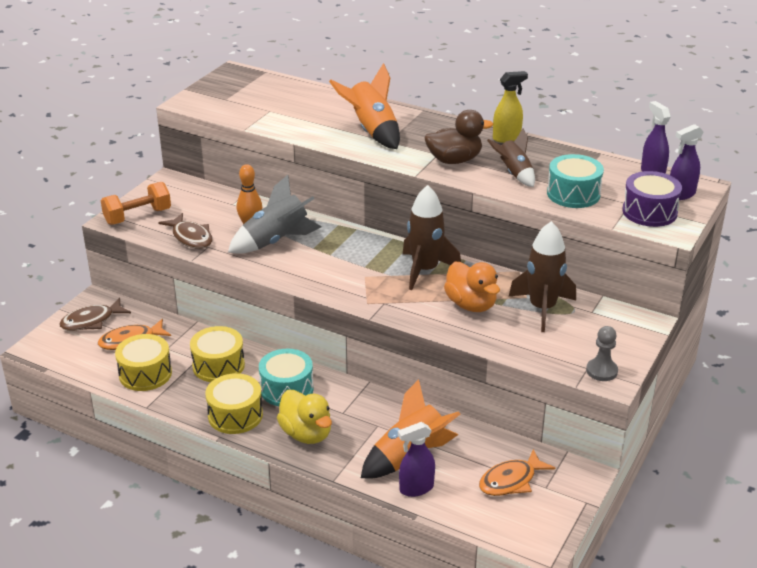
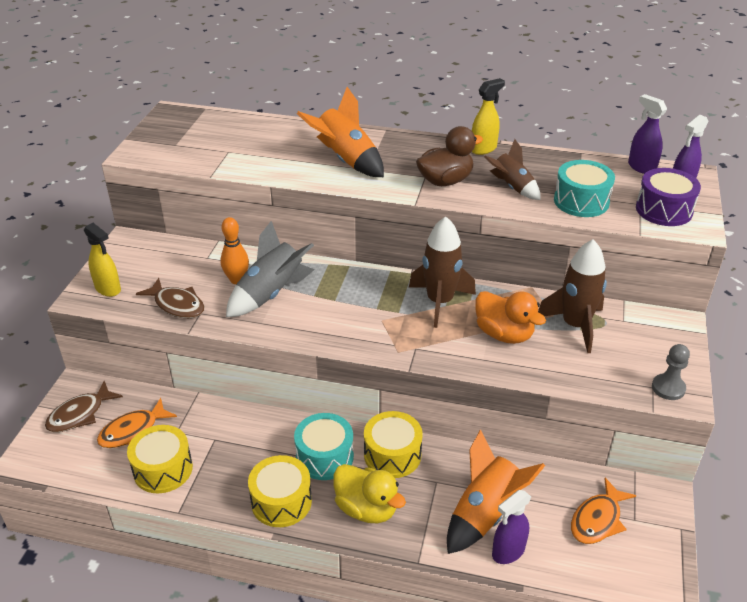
camera: 15 degrees left, 5 degrees up
(138, 216) = (108, 289): orange dumbbell -> yellow spray bottle
(218, 365) = (240, 442): yellow drum -> yellow drum (392, 455)

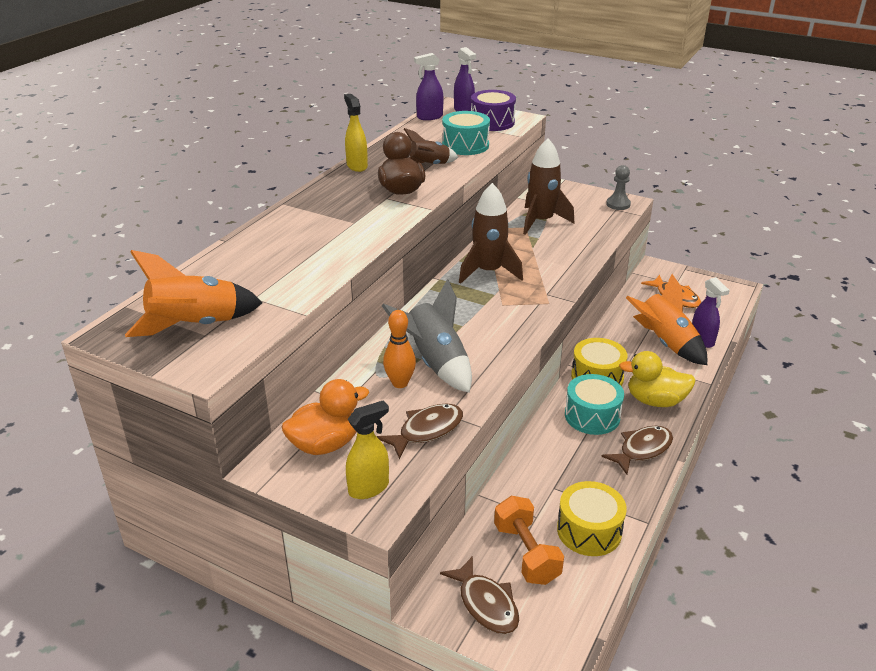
camera: 75 degrees left, 5 degrees down
(133, 431) = (526, 553): orange fish -> orange dumbbell
(281, 501) = (642, 450): yellow drum -> brown fish
(346, 160) = (328, 231): orange rocket -> orange rocket (195, 326)
(366, 508) = (655, 401): yellow duck -> yellow duck turned 135 degrees counterclockwise
(504, 334) = (541, 251): orange duck -> orange duck (325, 444)

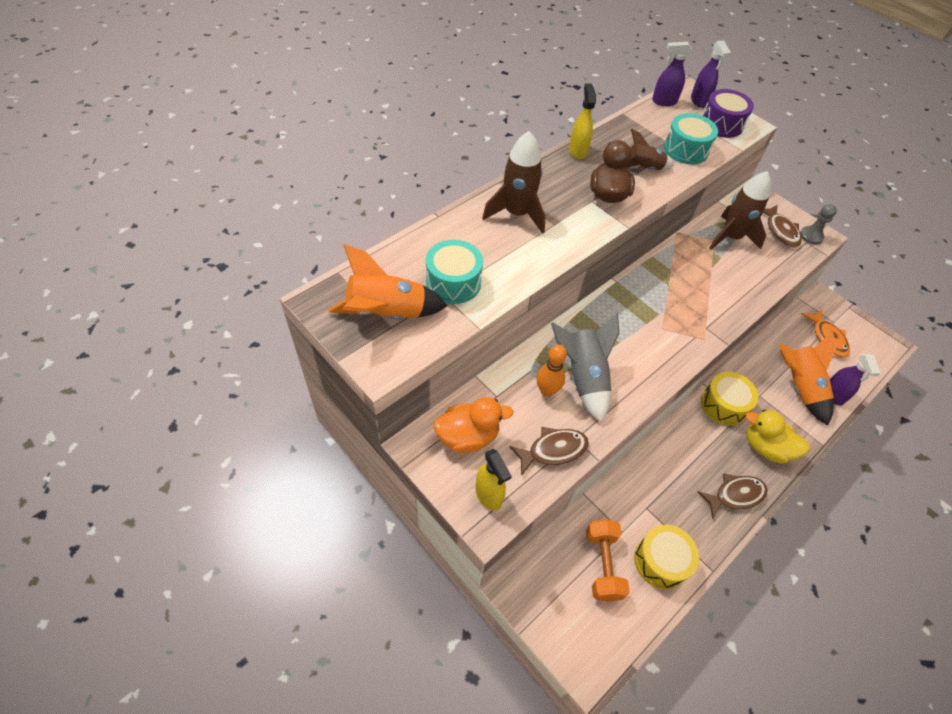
camera: 15 degrees right, 20 degrees up
(369, 488) = (489, 495): yellow spray bottle -> yellow spray bottle turned 75 degrees clockwise
(486, 604) = (555, 600): brown fish -> brown fish (780, 231)
(488, 272) = (662, 286): brown rocket -> brown rocket (516, 214)
(592, 416) = (704, 445): turquoise drum -> turquoise drum (453, 282)

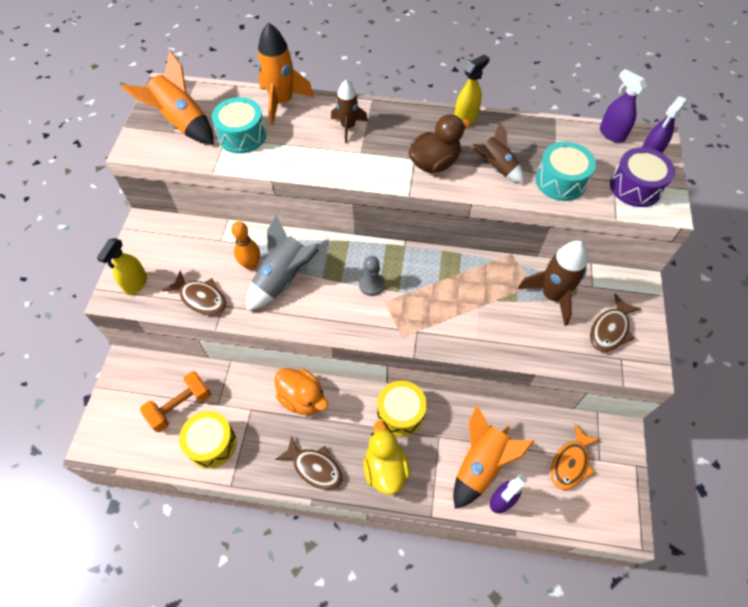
camera: 55 degrees right, 5 degrees up
(439, 233) = (282, 102): none -> orange rocket
(468, 436) = (173, 245): orange duck -> orange duck (302, 398)
(516, 214) = (348, 127): brown rocket -> brown rocket, size x0.64
(811, 236) = (634, 358): grey pawn -> grey pawn (371, 284)

